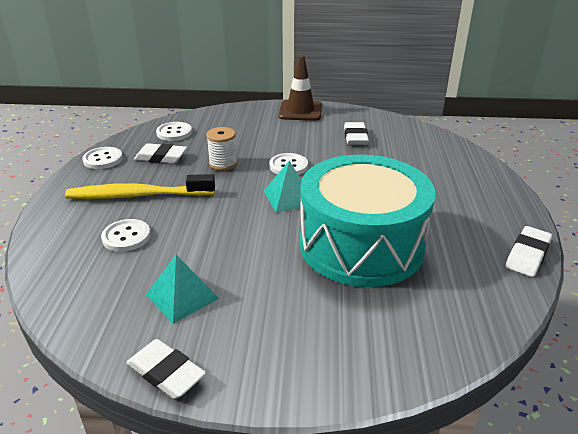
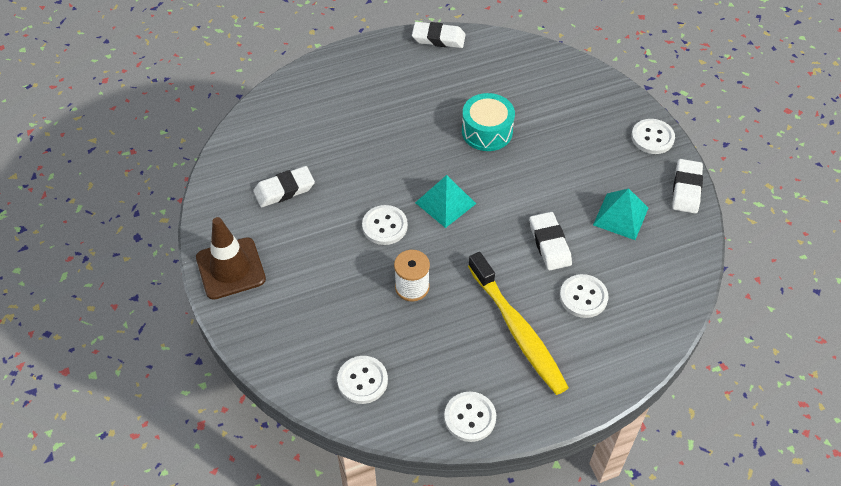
camera: 115 degrees left, 20 degrees up
(161, 157) = (431, 357): white eraser -> white eraser (549, 244)
(269, 380) = (652, 137): none -> white button
(361, 245) = (487, 131): turquoise drum -> turquoise drum, size x0.47

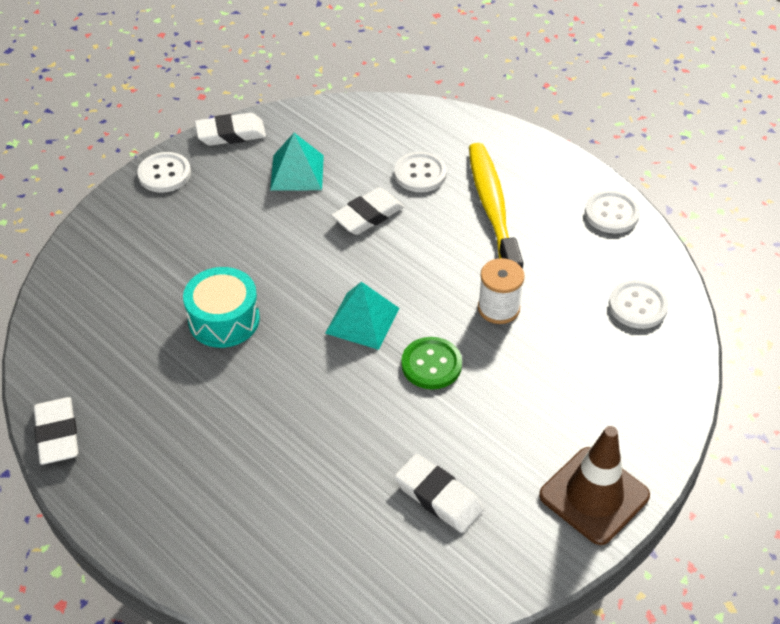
camera: 115 degrees left, 5 degrees down
(385, 226) = (431, 364): white button -> green button
(518, 330) = (493, 209): yellow toothbrush -> yellow toothbrush turned 45 degrees counterclockwise

